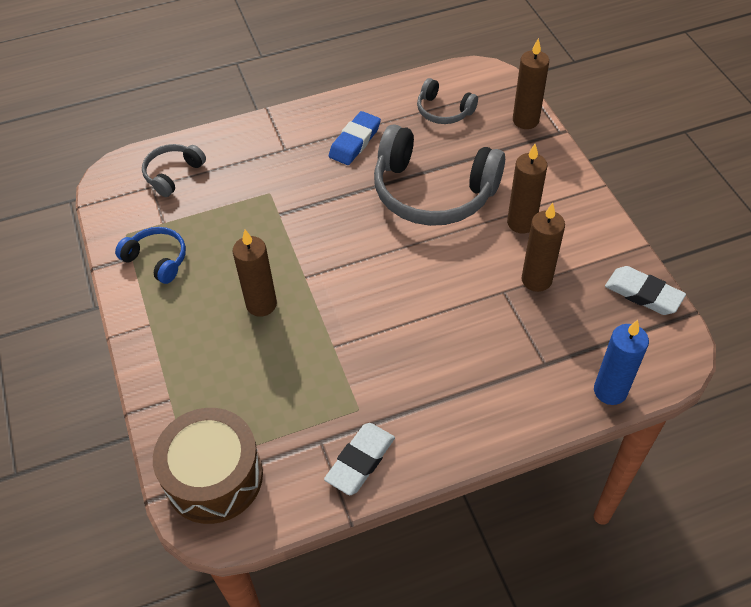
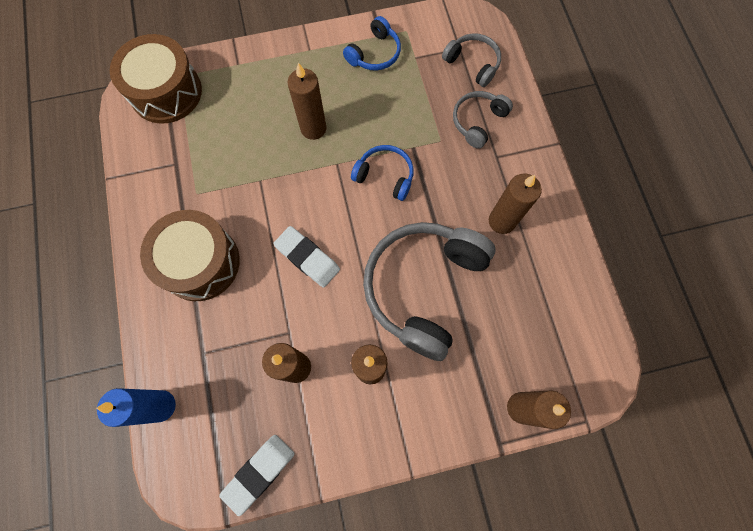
camera: 95 degrees right, 20 degrees up
(316, 233) = (385, 176): none -> blue headphones
(355, 142) = (501, 221): blue eraser -> brown candle
(360, 461) = (151, 190): white eraser -> white eraser (307, 258)
(444, 111) = (543, 318): grey headphones -> grey headphones (478, 121)
(444, 387) = (200, 262): none -> brown drum

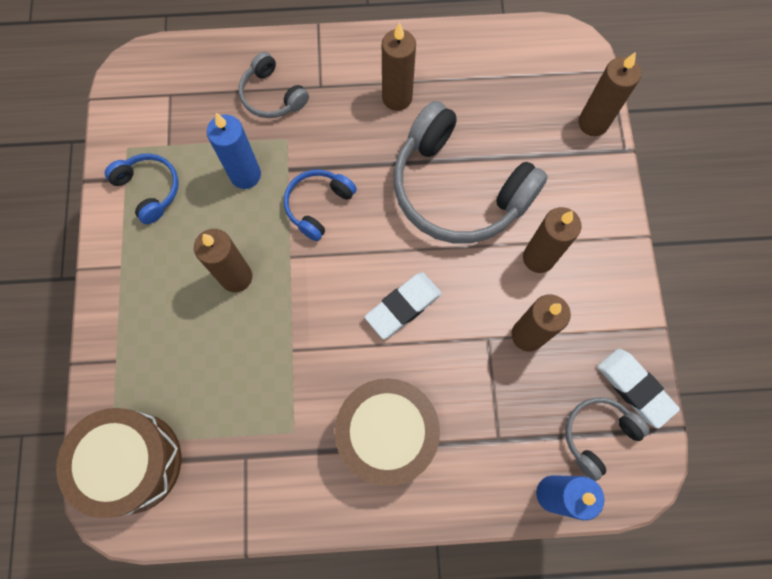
camera: 80 degrees left, 0 degrees up
(401, 117) = (245, 175): none -> blue candle
(472, 64) = (195, 85): grey headphones -> grey headphones (598, 435)

